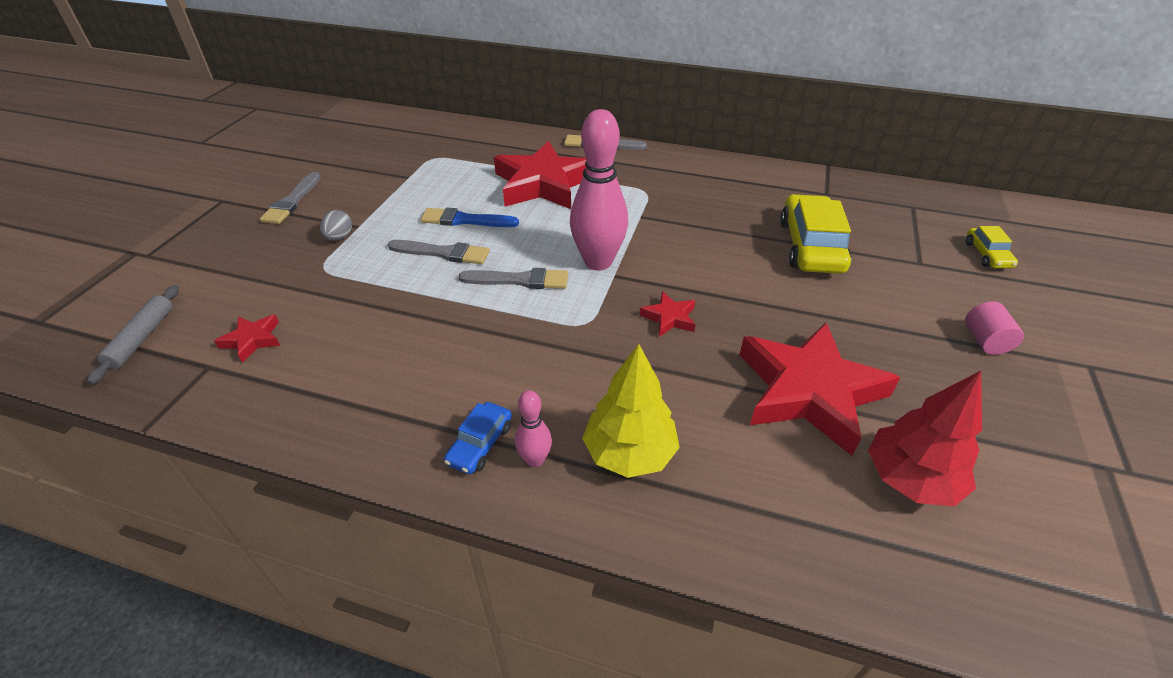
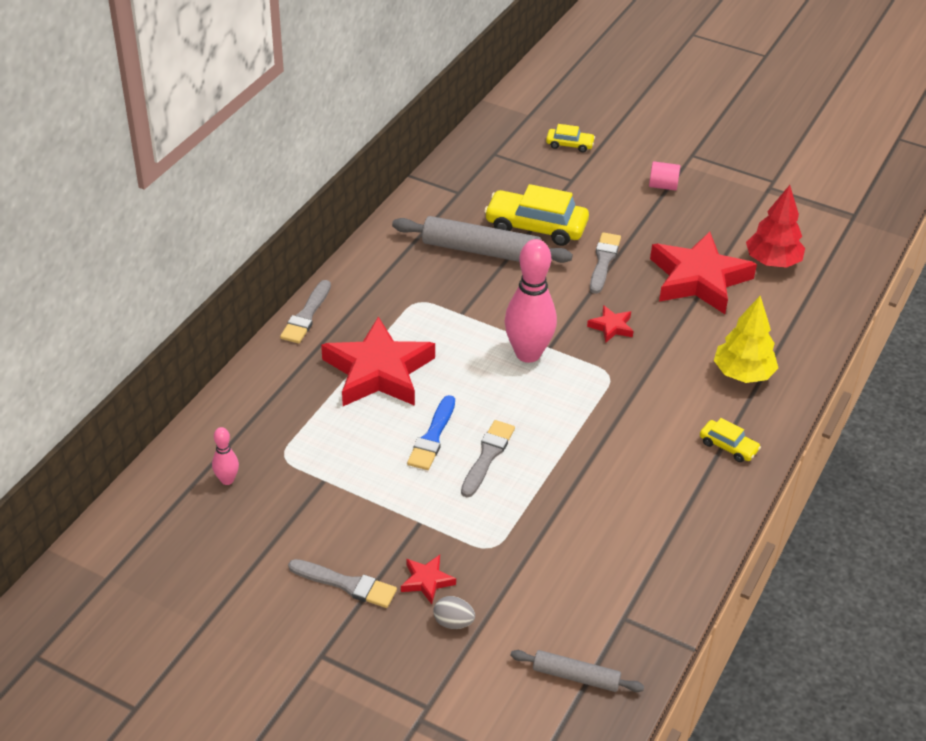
camera: 80 degrees left, 0 degrees up
(252, 340) = (593, 590): red star -> red star (427, 581)
(339, 237) = (437, 537): grey egg -> grey egg (453, 622)
(480, 444) = (728, 446): blue car -> yellow car
(519, 280) = (543, 407): grey brush -> grey brush (603, 261)
(535, 460) = (744, 420): pink bowling pin -> pink bowling pin (227, 480)
(744, 216) = (481, 250): none -> grey rolling pin

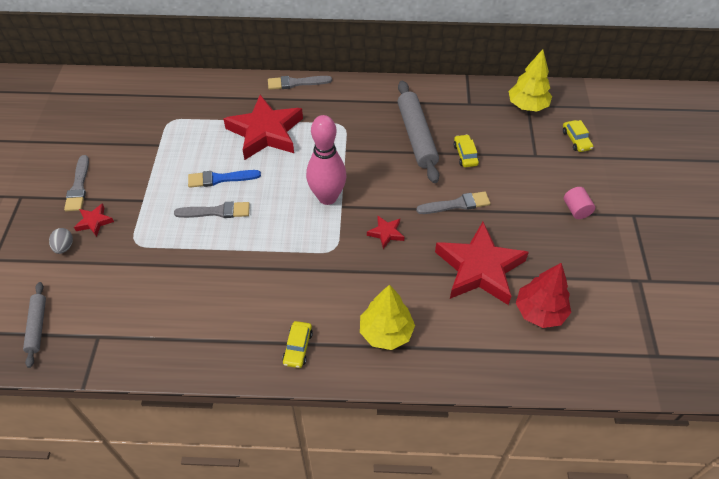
camera: 65 degrees right, 10 degrees up
(227, 480) = (140, 106): pink bowling pin -> none
(495, 154) = (527, 106): none -> yellow tree
(536, 226) = (465, 155): yellow car -> yellow car, size x0.51

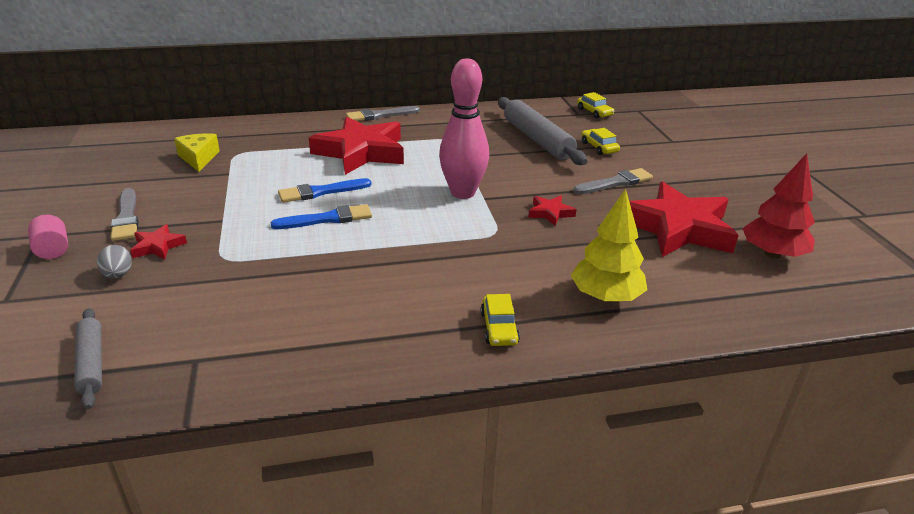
camera: 15 degrees left, 20 degrees down
(141, 122) = (199, 158): none -> yellow cheese
(216, 211) = (327, 219): grey brush -> blue brush
(527, 106) = (638, 110): yellow tree -> none
(576, 140) = (704, 127): yellow car -> yellow car (594, 112)
(576, 210) = (745, 173): pink cylinder -> pink cylinder (53, 250)

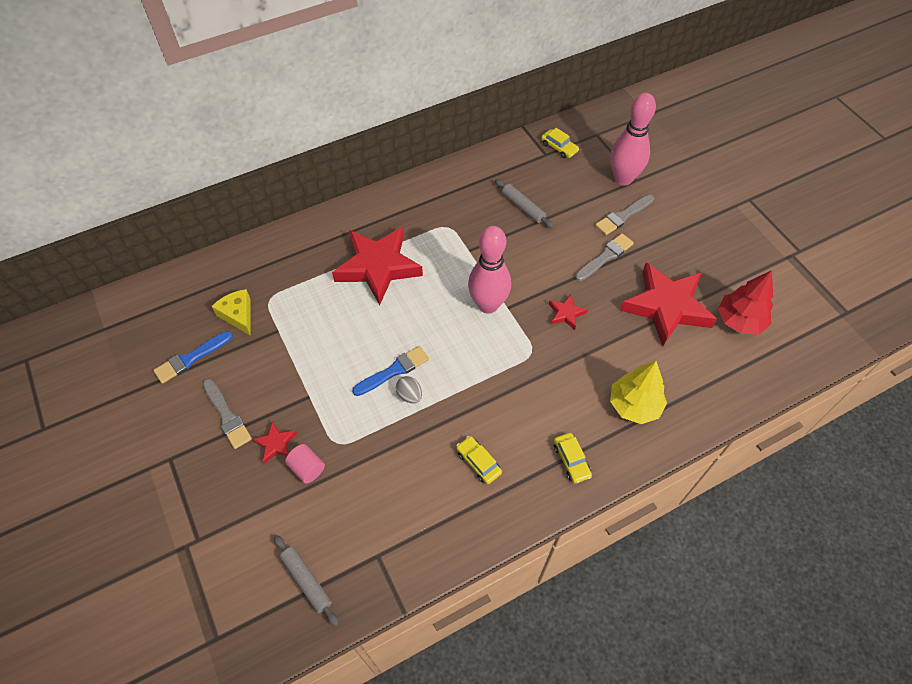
camera: 15 degrees left, 25 degrees up
(53, 250) = (193, 473): pink cylinder -> pink cylinder (307, 468)
(118, 275) = (265, 486): grey egg -> grey egg (409, 395)
(320, 192) = (370, 336): blue brush -> blue brush (191, 358)
(379, 115) = (368, 202): grey brush -> grey brush (623, 216)
(537, 139) = (523, 207): grey rolling pin -> grey rolling pin, size x0.56
(599, 147) = (578, 206): yellow car -> yellow car (478, 462)
(657, 138) = (623, 178): none -> pink bowling pin

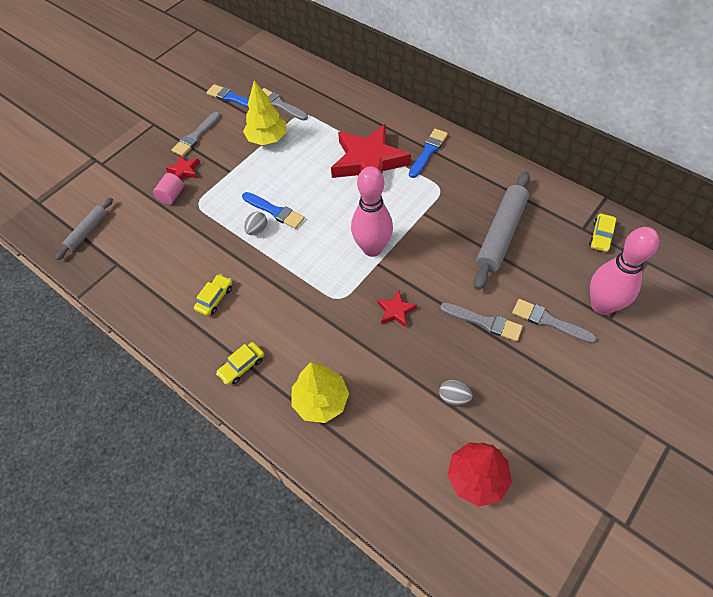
camera: 70 degrees right, 0 degrees up
(238, 315) = (280, 104): yellow cheese -> grey brush
(283, 344) = (267, 139): none -> yellow tree
(396, 216) = (428, 152): none -> blue brush
(523, 207) = (501, 234): grey rolling pin -> grey rolling pin, size x1.79
(666, 307) = (454, 397): red star -> grey egg

